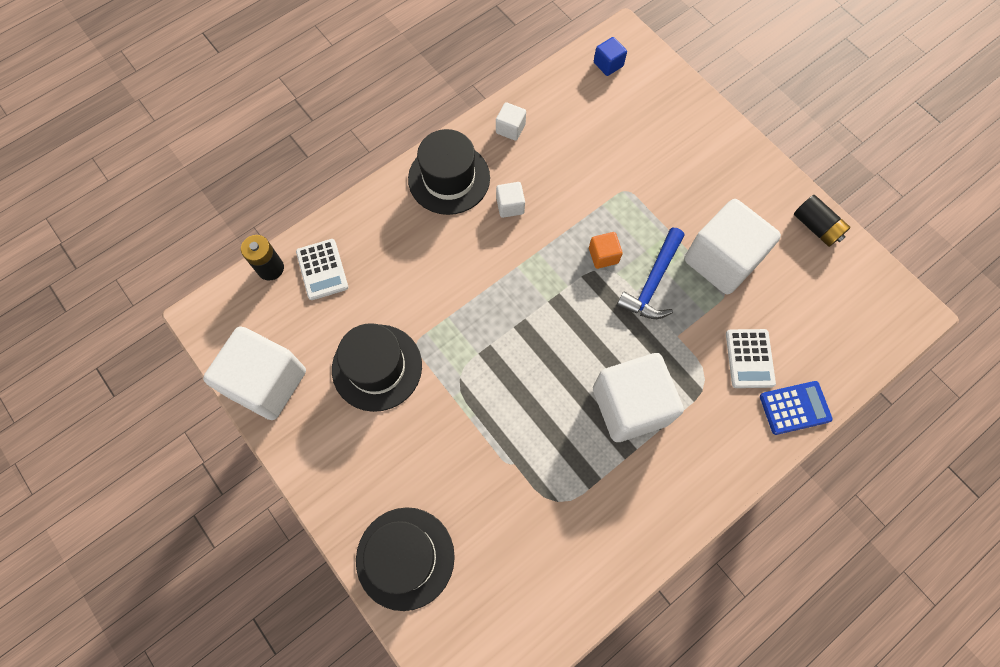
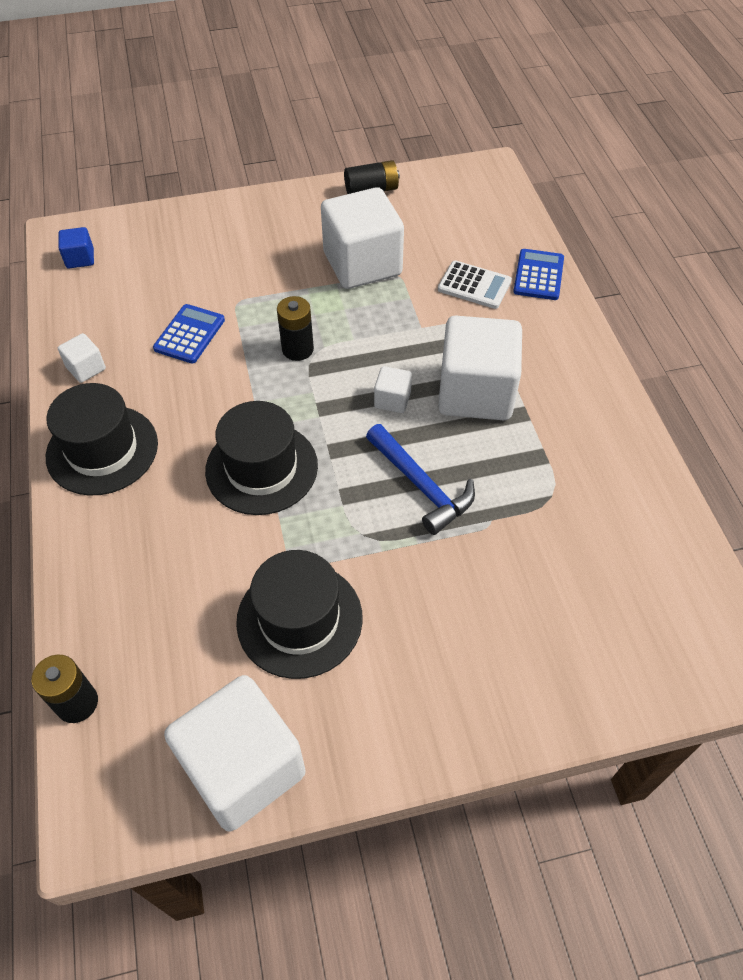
camera: 65 degrees left, 15 degrees down
(322, 270) = (124, 636): white calculator -> none
(405, 558) = (558, 676): black hat -> black hat (261, 468)
(510, 206) = (181, 405): white cube -> white cube (392, 400)
(577, 176) = (189, 334): none -> blue calculator
(603, 256) = (297, 349): orange cube -> black battery
(652, 282) = (353, 323): blue hammer -> blue hammer (421, 485)

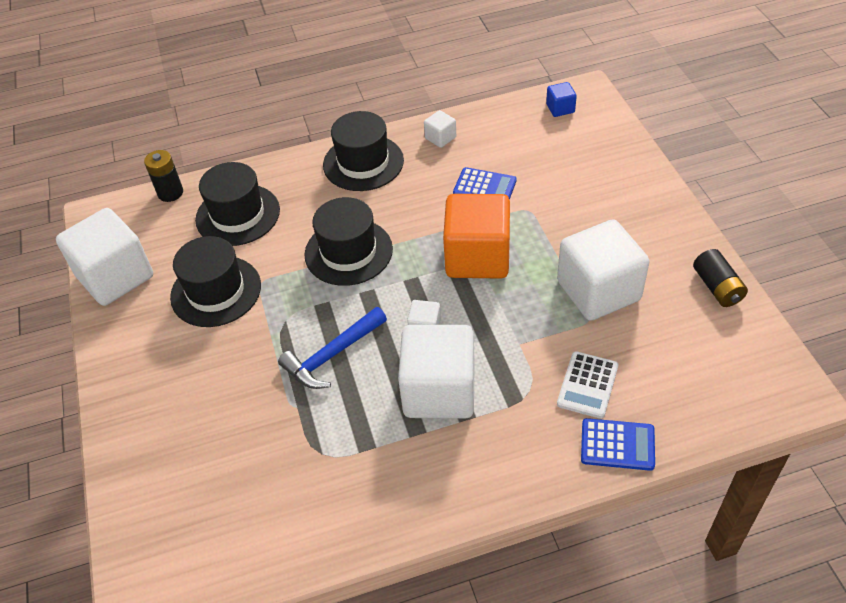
camera: 90 degrees right, 5 degrees down
(157, 600) = (238, 215): none -> black hat
(297, 349) = (477, 257): black battery -> orange cube

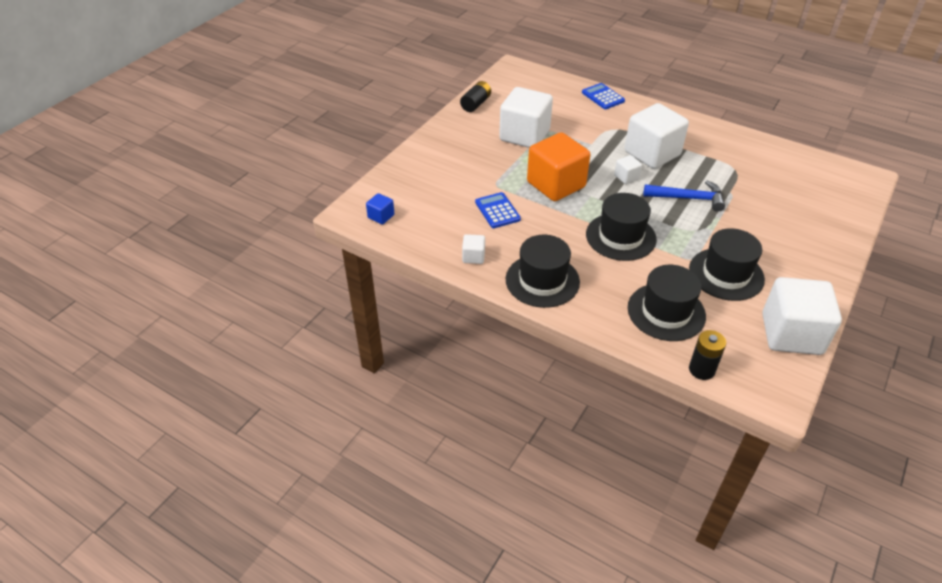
camera: 135 degrees left, 5 degrees down
(587, 385) = (585, 115): white calculator -> none

